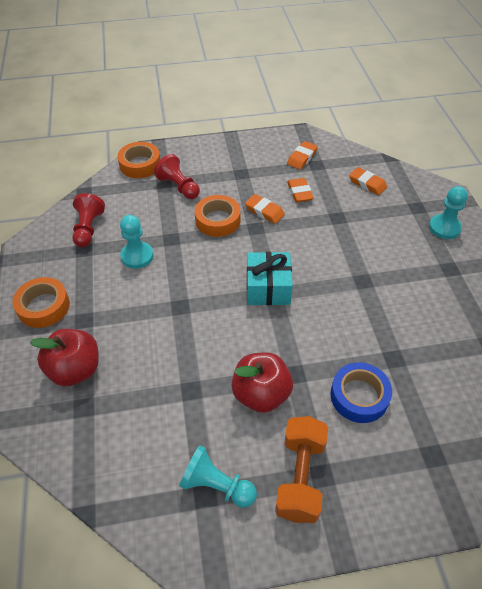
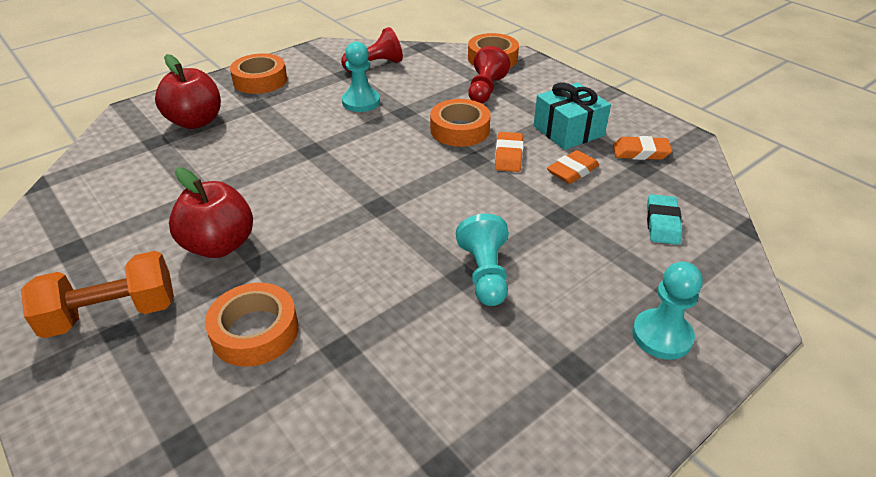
camera: 60 degrees right, 10 degrees down
(216, 485) = (85, 252): turquoise pawn -> turquoise pawn (485, 274)
(268, 288) = (384, 198): turquoise gift -> turquoise gift (568, 131)
(359, 396) = (255, 331): blue tape -> orange tape
(367, 183) = (662, 223): orange eraser -> turquoise eraser

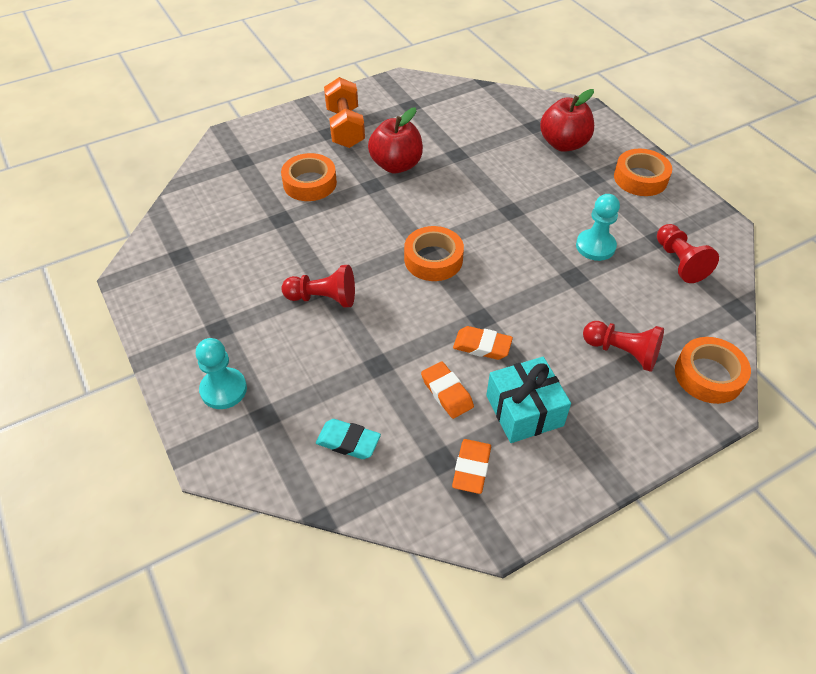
camera: 100 degrees right, 10 degrees up
(459, 130) = (535, 315): orange tape -> orange tape (433, 259)
(485, 274) = (323, 298): turquoise pawn -> red pawn

